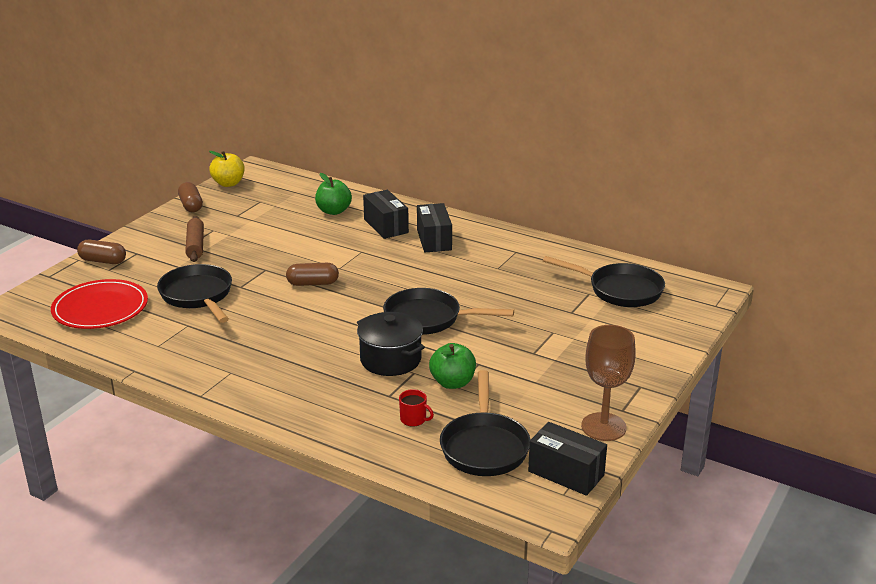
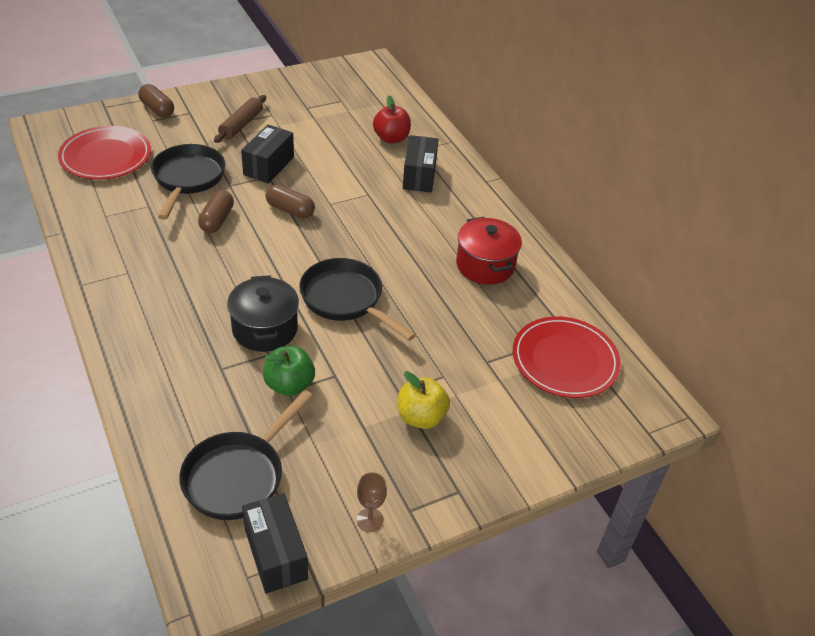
camera: 30 degrees right, 15 degrees up
(191, 205) = (281, 81): brown capsule -> brown capsule (217, 220)
(228, 183) = (335, 71): yellow apple -> yellow apple (421, 417)
(333, 211) = (391, 138): green apple -> red apple
(413, 419) = (213, 407): red mug -> none
(434, 240) = (446, 211): black box -> black box (269, 166)
(502, 260) = (485, 265): none -> red pot
(603, 427) = (370, 520): brown goblet -> brown goblet, size x0.52
(620, 290) = (565, 360): black pan -> red plate

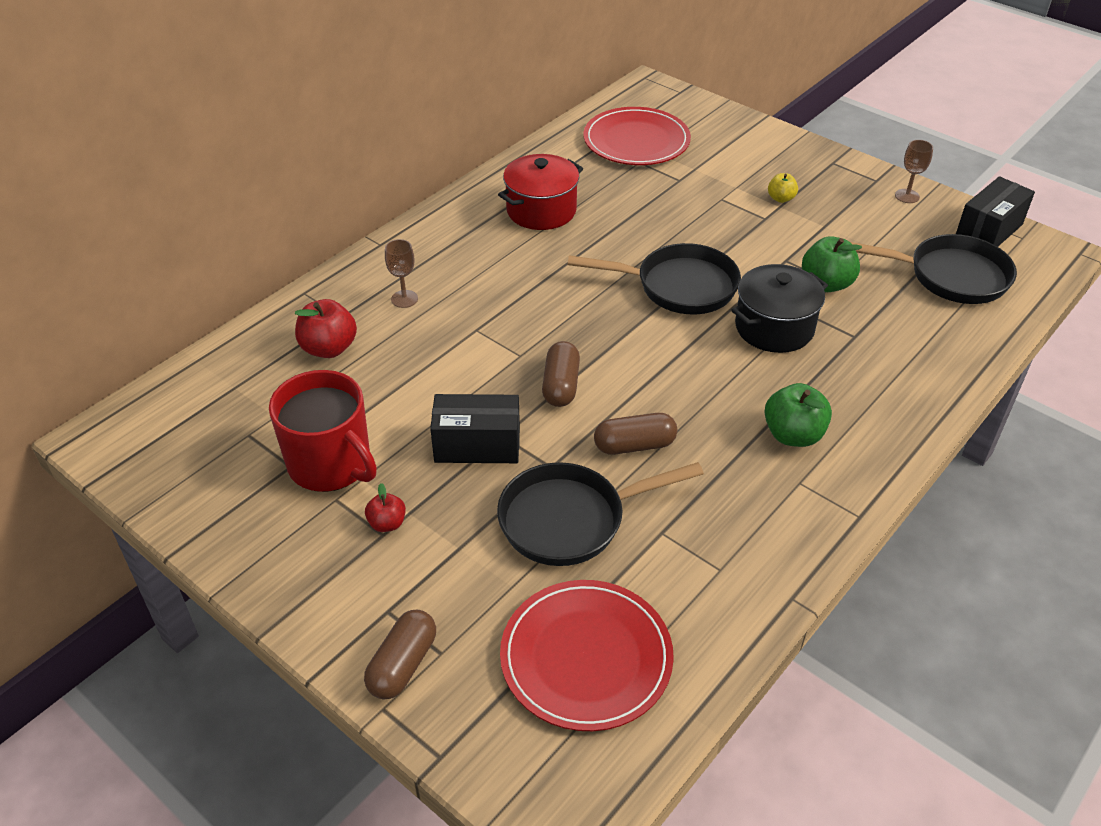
camera: 110 degrees left, 0 degrees up
(164, 288) = (793, 435): none -> green apple
(241, 125) = (387, 523): brown rolling pin -> red apple
(297, 119) = (331, 464): none -> red mug
(346, 300) = (678, 286): black pan -> black pan turned 105 degrees counterclockwise
(419, 175) = (404, 299): black box -> brown goblet
(421, 417) = (781, 198): yellow apple -> yellow apple, size x0.58

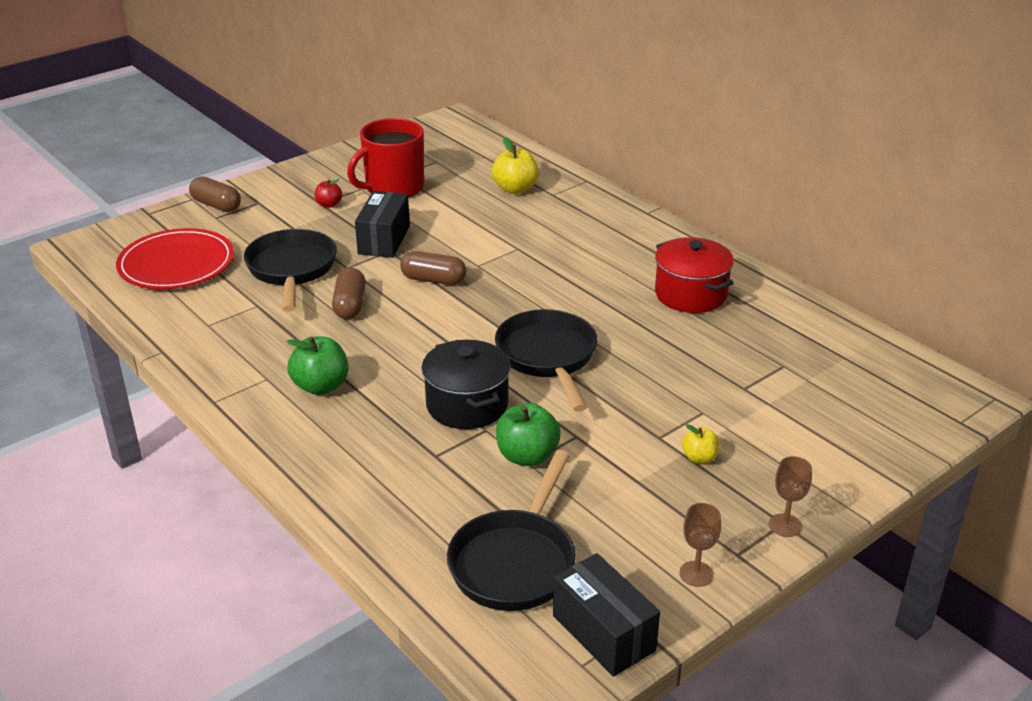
camera: 100 degrees right, 10 degrees down
(329, 348) = (515, 189): red apple -> yellow apple
(404, 299) = (567, 220): brown goblet -> brown goblet (785, 525)
(636, 141) = (830, 370): red plate -> none
(678, 286) = (548, 357): black pan -> black pan turned 150 degrees clockwise

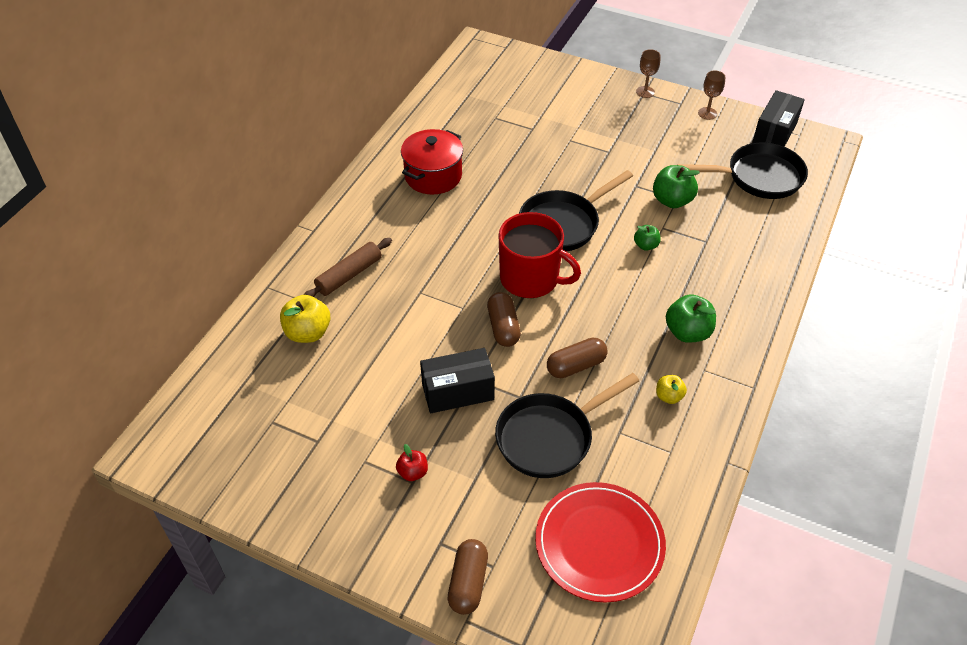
camera: 115 degrees left, 15 degrees up
(393, 188) = (349, 432): red mug -> red mug (530, 278)
(467, 405) = (646, 245): black pot -> green apple
(570, 219) = (349, 275): none -> brown rolling pin
(699, 458) = (615, 132): yellow apple -> yellow apple (668, 396)

